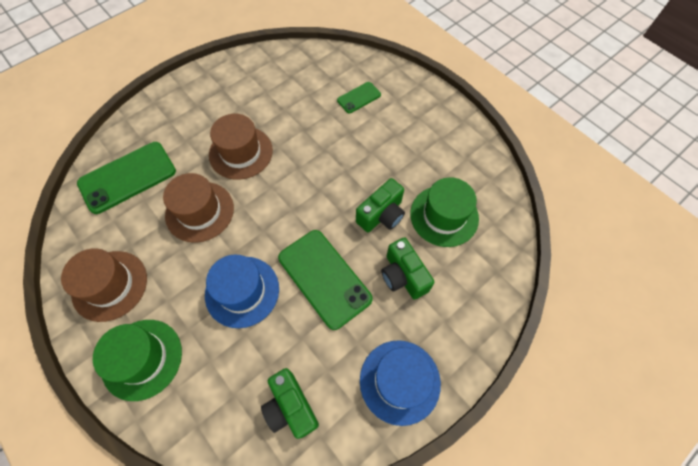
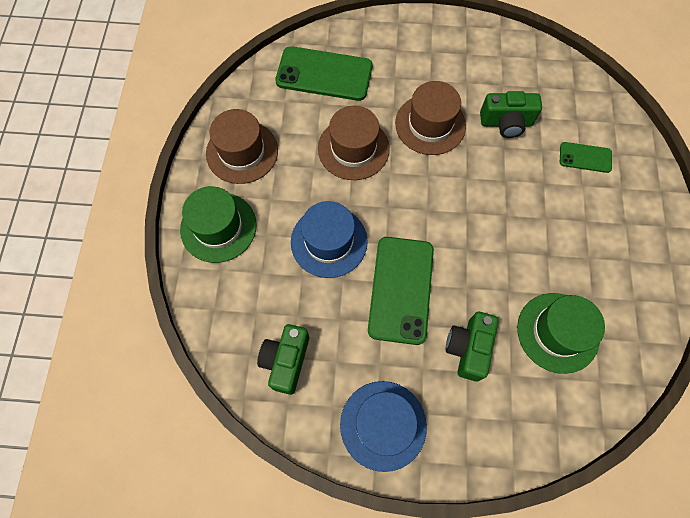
camera: 45 degrees right, 5 degrees up
(381, 215) = (500, 281): green camera -> green camera (506, 123)

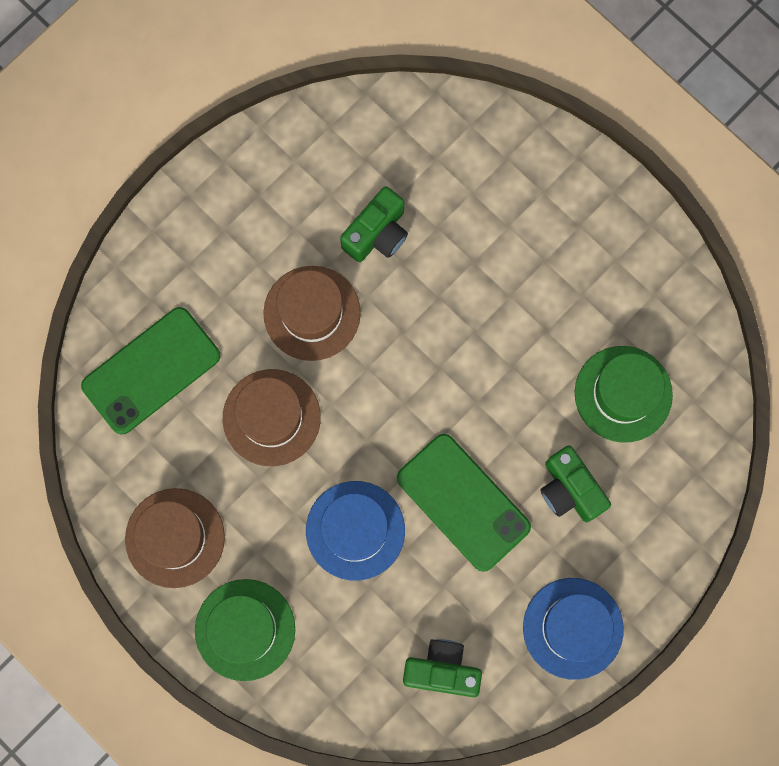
camera: 50 degrees left, 10 degrees up
(286, 361) = (442, 670): green camera -> green camera turned 135 degrees clockwise
(585, 157) = (482, 193): green phone -> none

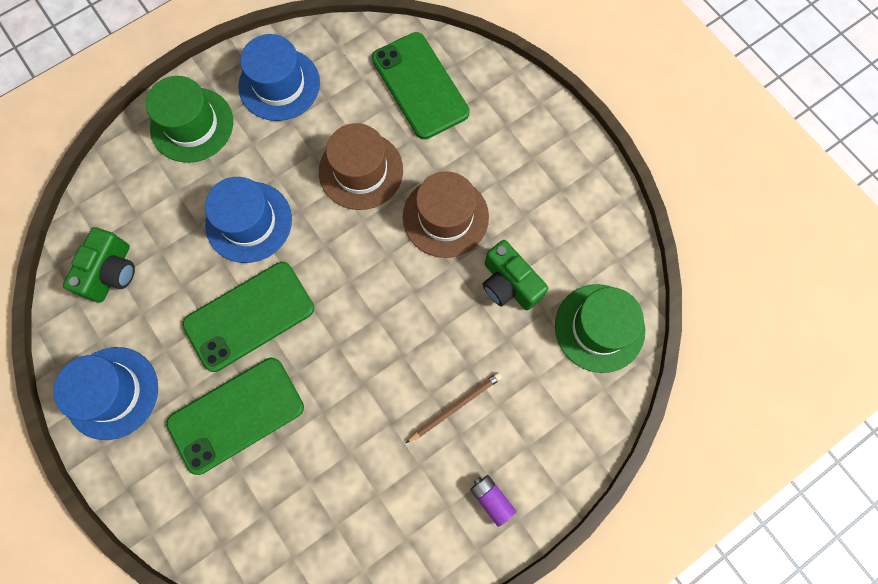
camera: 100 degrees right, 5 degrees down
(175, 538) = (279, 84): brown hat -> blue hat
(517, 268) = (455, 406): none -> brown pencil
(569, 489) = (236, 415): green camera -> green phone
(600, 219) = (491, 499): none -> purple battery
(623, 394) = (313, 485): green hat -> green hat (599, 328)

